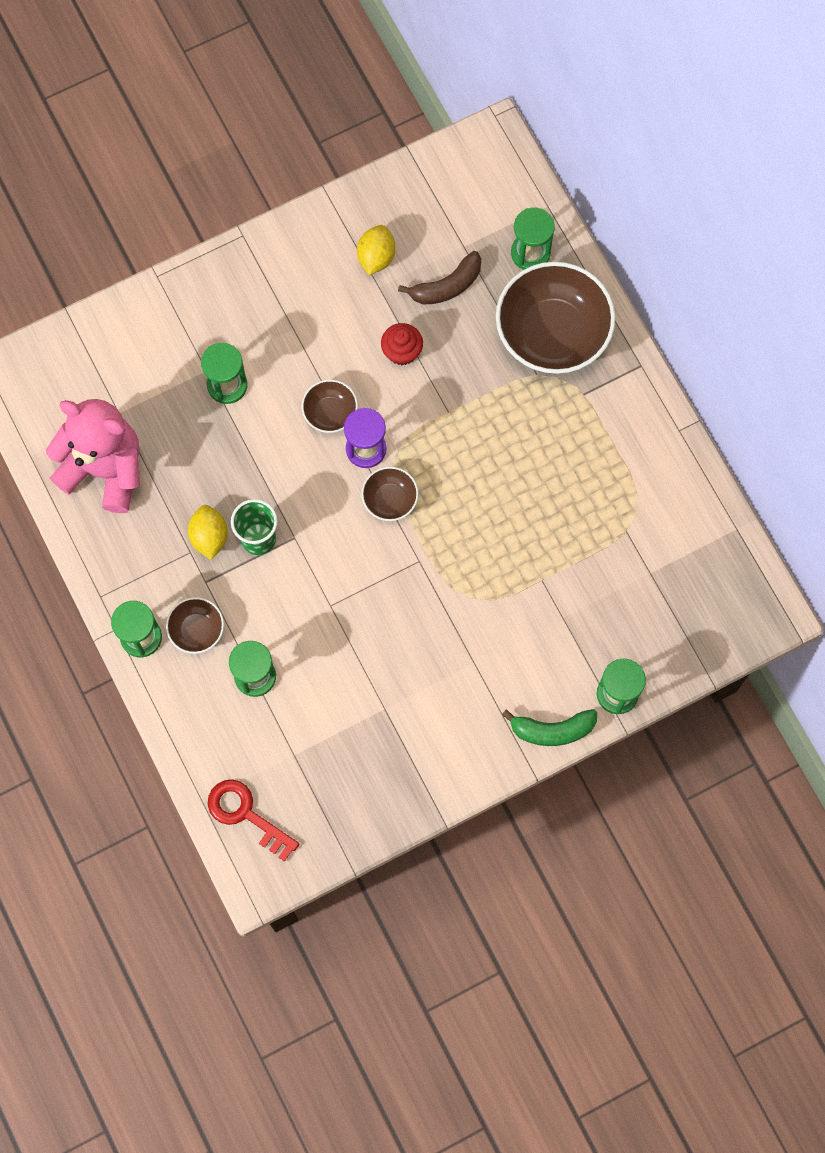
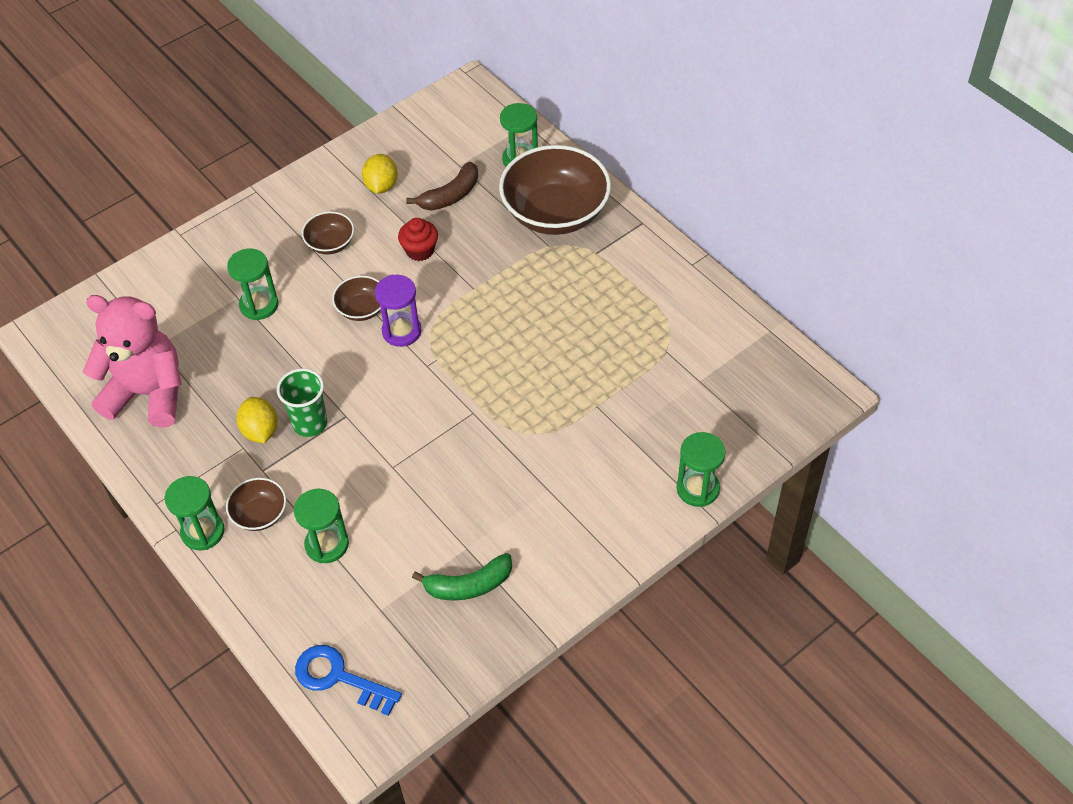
camera: 10 degrees left, 20 degrees down
(246, 815) = (339, 678): red key -> blue key
(390, 499) = (433, 367): brown bowl -> brown bowl (330, 243)
(552, 730) = (642, 533): green banana -> green banana (469, 585)

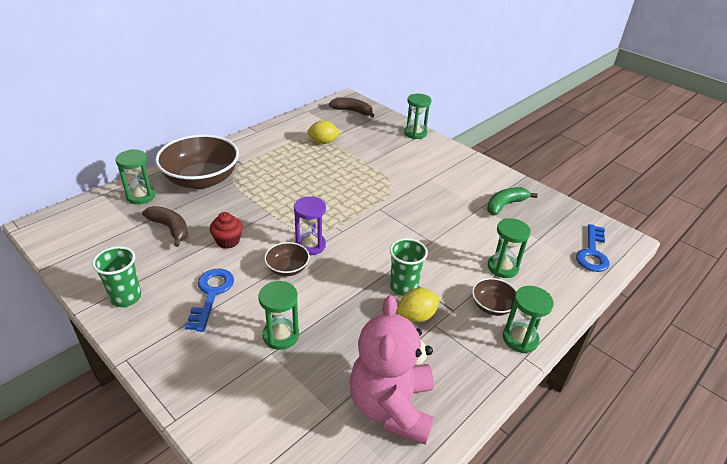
camera: 100 degrees left, 15 degrees down
(330, 243) = (211, 294): brown bowl -> blue key
(338, 177) = (126, 297): none -> green cup
(381, 186) = (147, 268): yellow lemon -> yellow lemon (323, 142)
(469, 585) = (505, 205): green banana -> green banana turned 105 degrees counterclockwise
(774, 397) = (352, 111): none -> brown banana

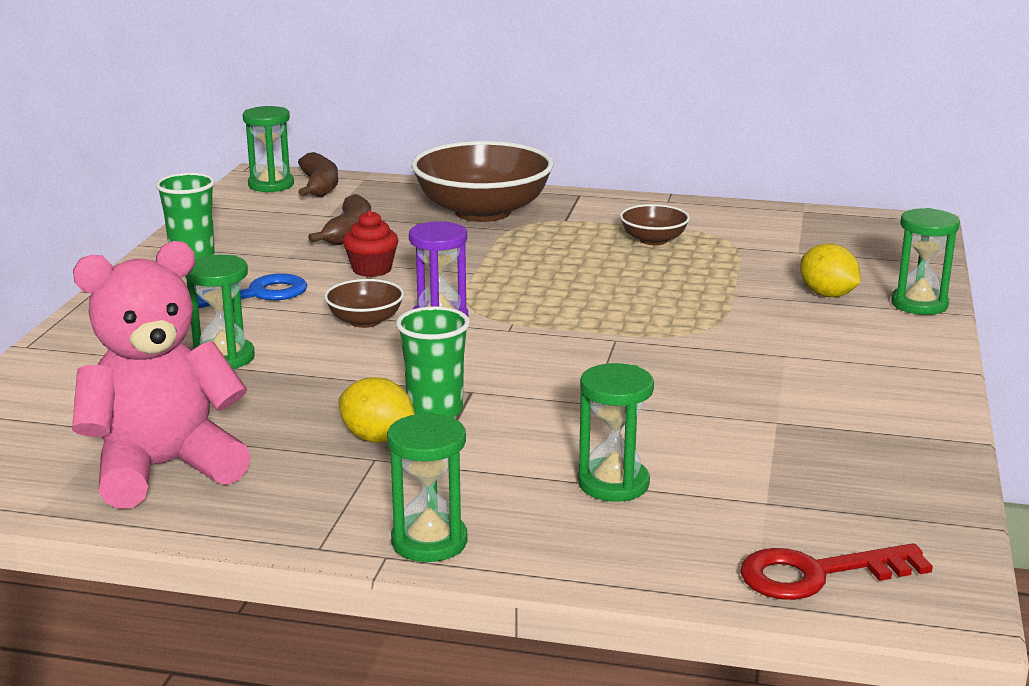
camera: 60 degrees right, 15 degrees down
(141, 196) = (391, 196): green hourglass -> green hourglass (271, 185)
(323, 142) = (732, 248): yellow lemon -> yellow lemon (827, 295)
(352, 111) = (879, 239): brown banana -> brown banana (319, 186)
(492, 306) = (485, 497): brown bowl -> brown bowl (653, 240)
(505, 205) = (828, 444): green banana -> none
(592, 252) = (818, 574): blue key -> red key

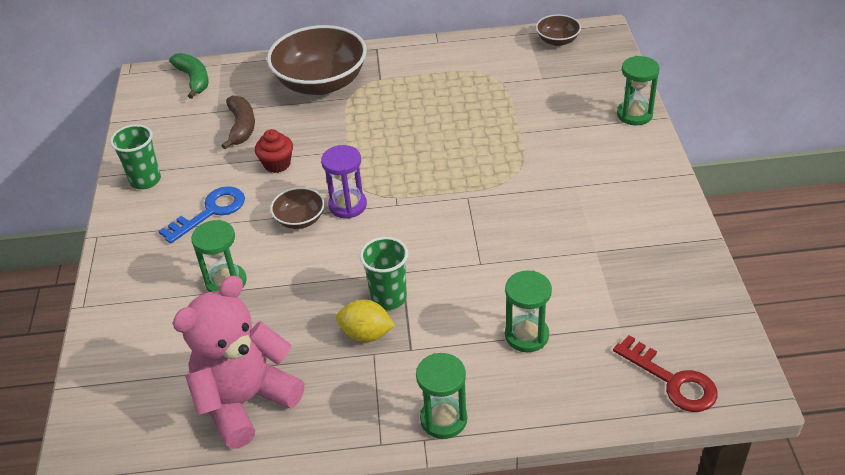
camera: 15 degrees left, 20 degrees up
(271, 185) = (158, 86): green hourglass -> none
(319, 186) = (193, 79): brown banana -> green banana
(653, 240) = (447, 87): brown bowl -> brown bowl (557, 41)
(818, 574) = (672, 380): red key -> red key turned 105 degrees counterclockwise
(827, 295) = (577, 118): yellow lemon -> none

